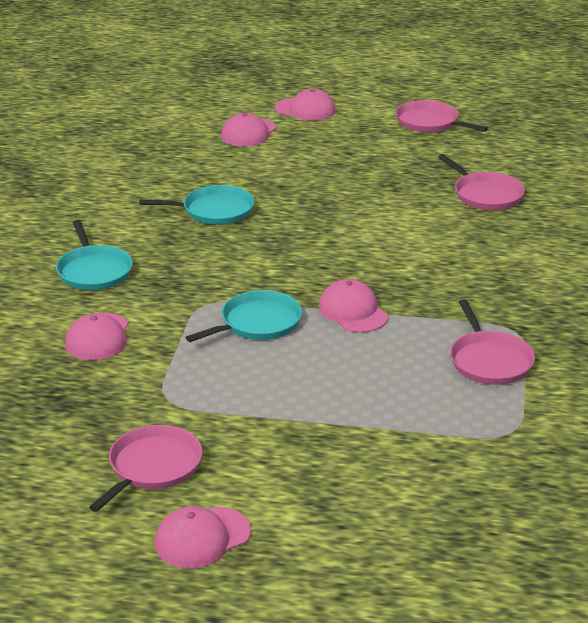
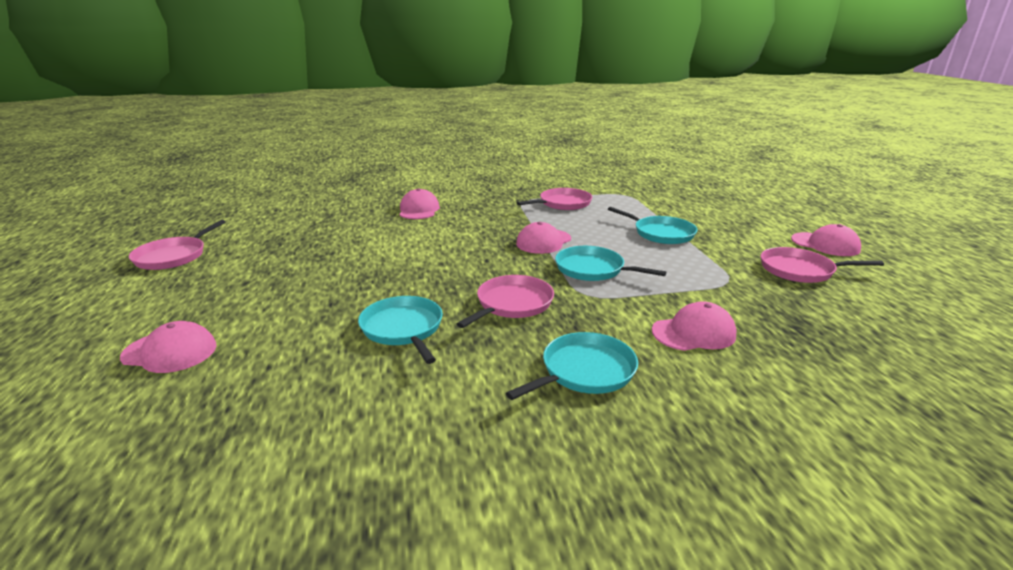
camera: 110 degrees left, 5 degrees down
(305, 110) = (102, 326): pink cap -> pink cap (419, 210)
(328, 406) = (661, 233): none -> turquoise pan
(486, 195) = (335, 223): pink pan -> pink pan (512, 304)

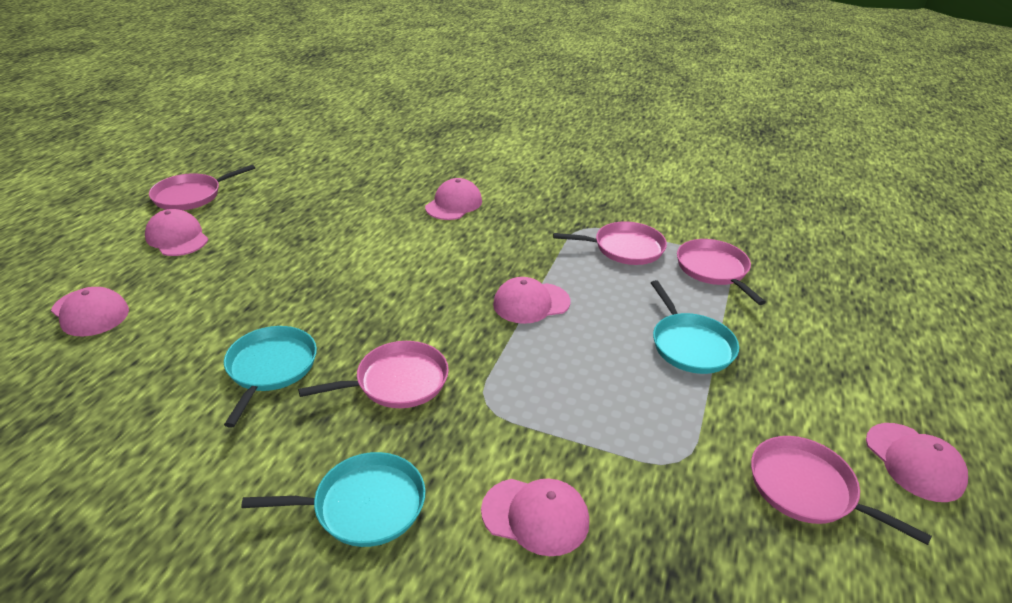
camera: 30 degrees right, 10 degrees up
(197, 283) = (177, 237): none -> pink cap
(593, 269) = (536, 369): turquoise pan -> none
(625, 200) = (714, 270): none -> pink pan

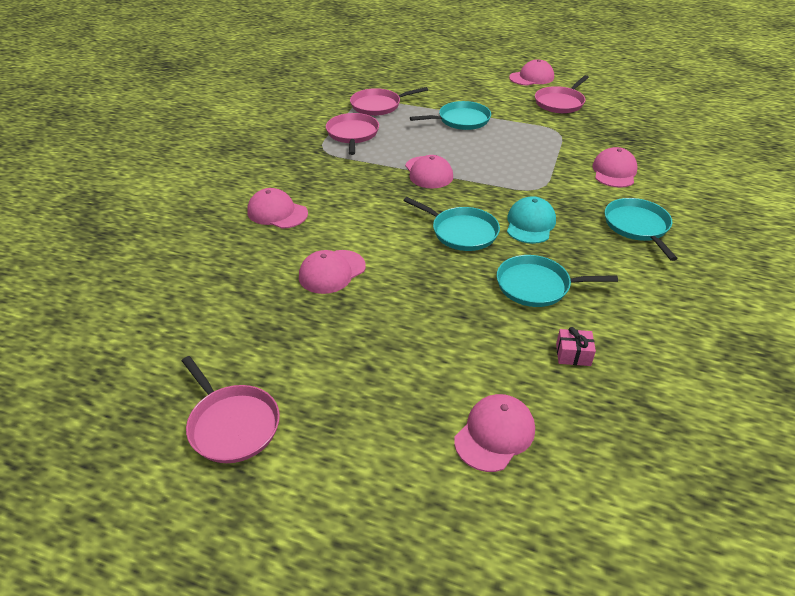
camera: 90 degrees left, 5 degrees up
(148, 378) = (573, 354): none -> pink gift
(177, 237) = (340, 406): pink cap -> pink cap (332, 272)
(393, 319) = (461, 232): none -> turquoise pan
(397, 381) = (530, 224): pink pan -> turquoise cap

